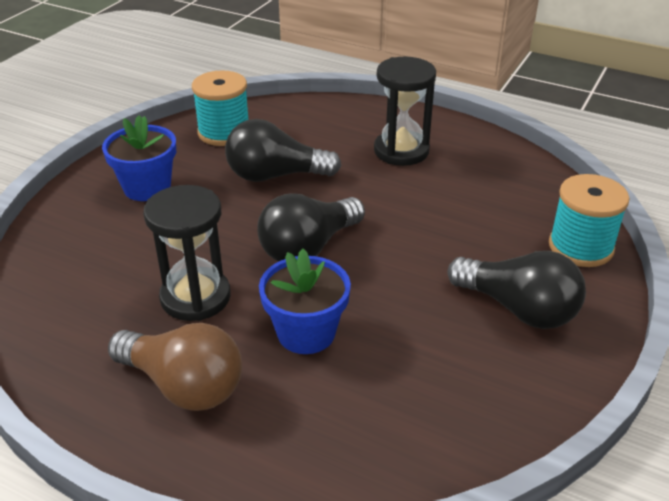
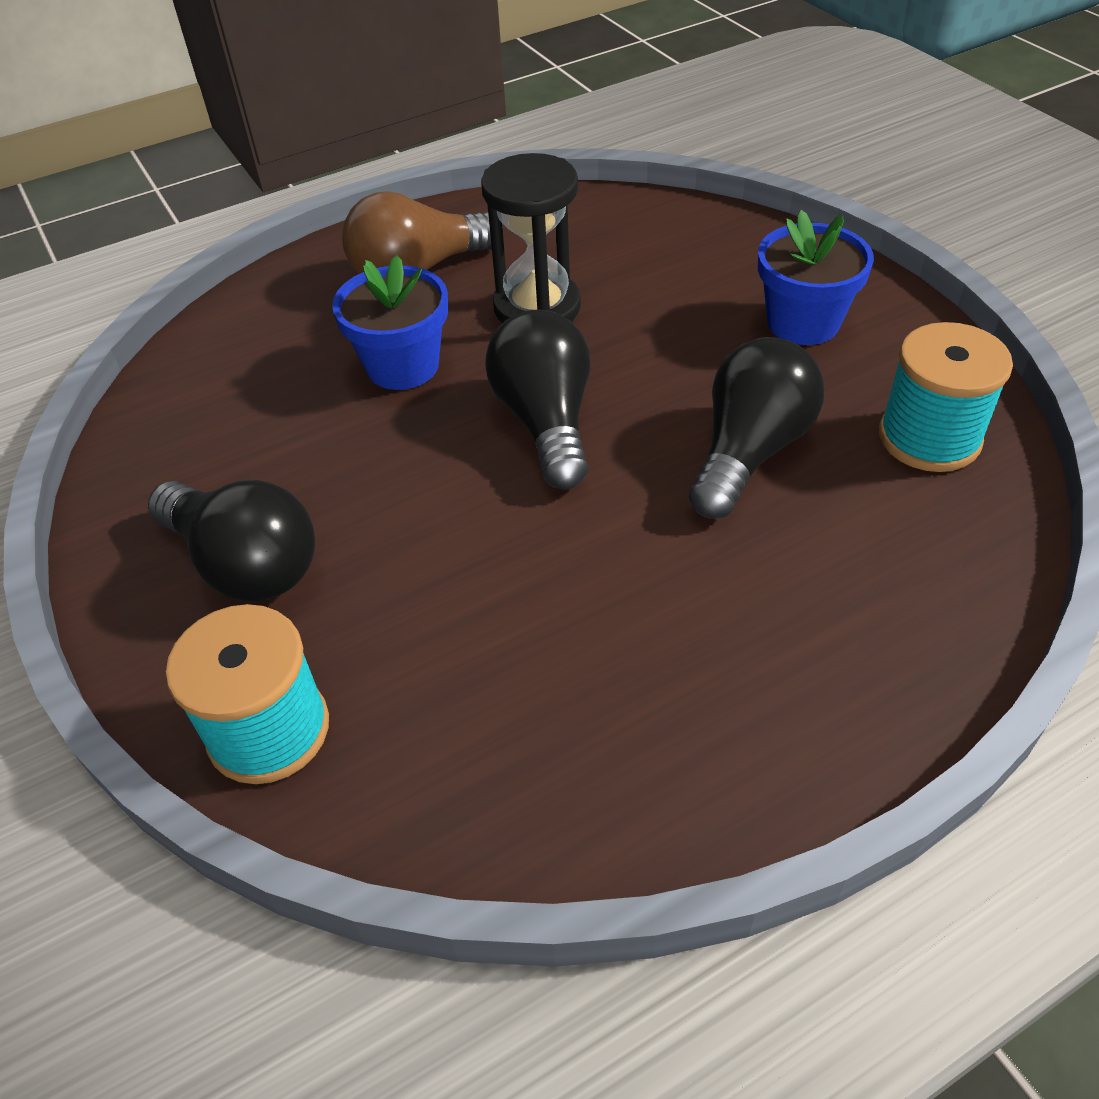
camera: 125 degrees right, 10 degrees up
(401, 151) = (723, 646): black hourglass -> none
(518, 309) = (246, 564): black light bulb -> black light bulb turned 120 degrees counterclockwise

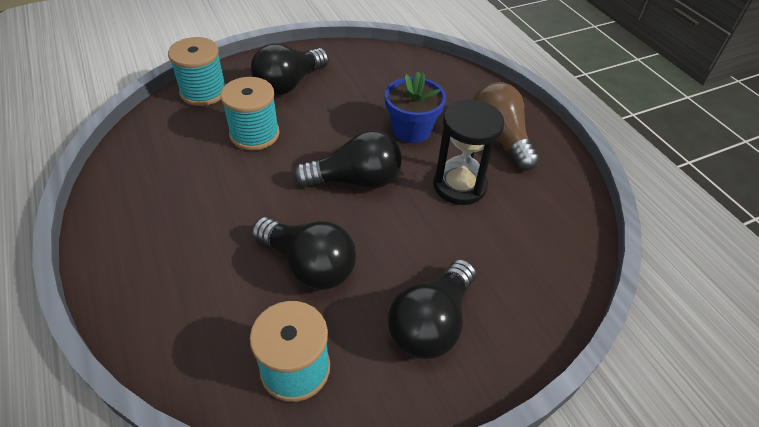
camera: 90 degrees right, 0 degrees up
(430, 589) = (254, 134): none -> turquoise spool
(803, 322) = (431, 323): blue flower pot -> black light bulb

